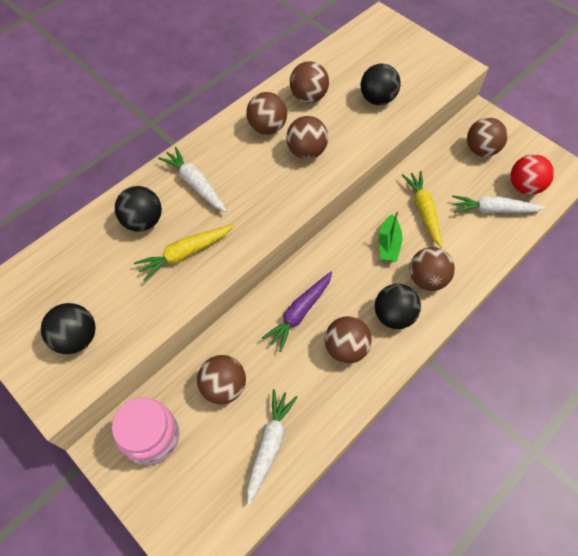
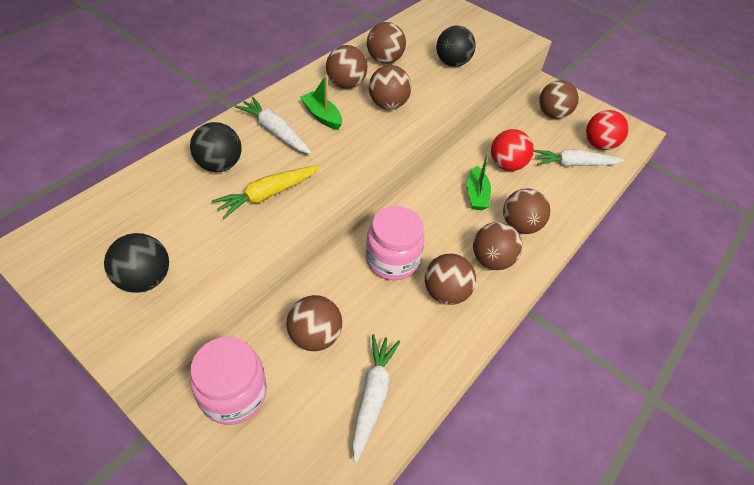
camera: 10 degrees left, 10 degrees down
(241, 166) = (322, 116): none -> green boat
(299, 313) = (392, 260): purple carrot -> pink jar
(393, 315) = (491, 260): black ball -> brown ball
(423, 210) = (506, 165): yellow carrot -> red ball

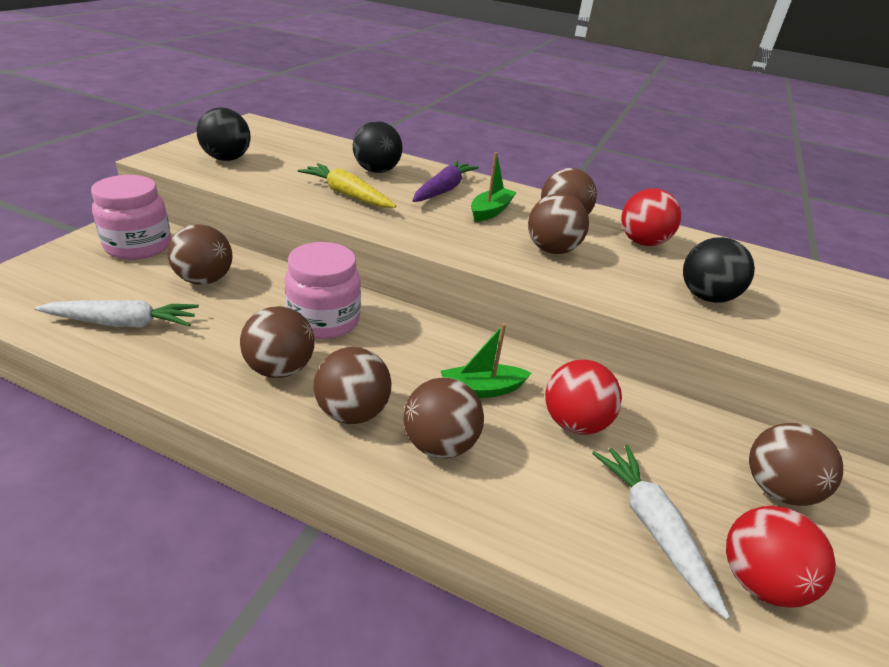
camera: 75 degrees right, 15 degrees down
(274, 131) = (443, 190): white carrot -> purple carrot
(384, 60) = (642, 242): brown ball -> red ball

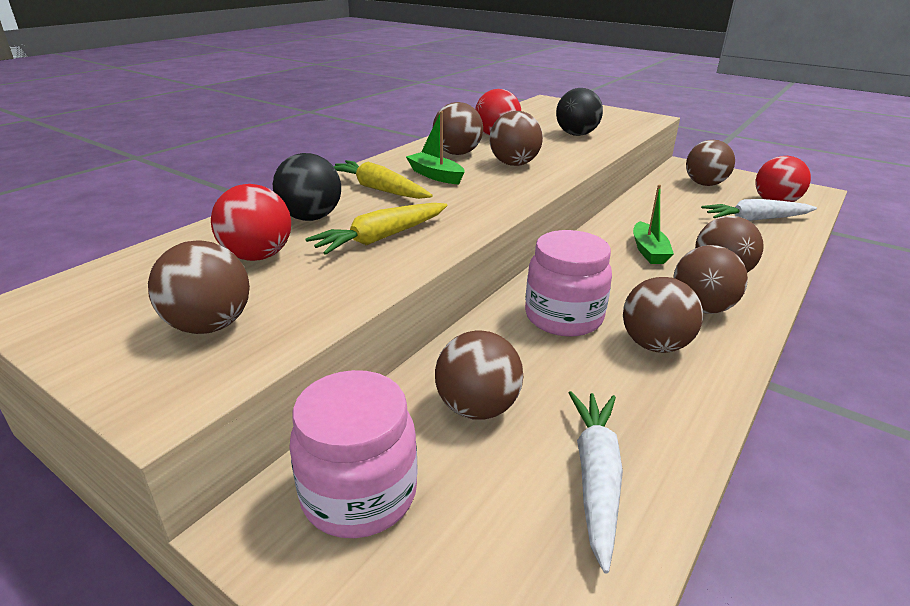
camera: 75 degrees left, 5 degrees down
(227, 159) = (209, 325): black ball -> brown ball
(443, 190) = (378, 189): purple carrot -> yellow carrot
(574, 423) = (673, 225): red ball -> red ball (258, 256)

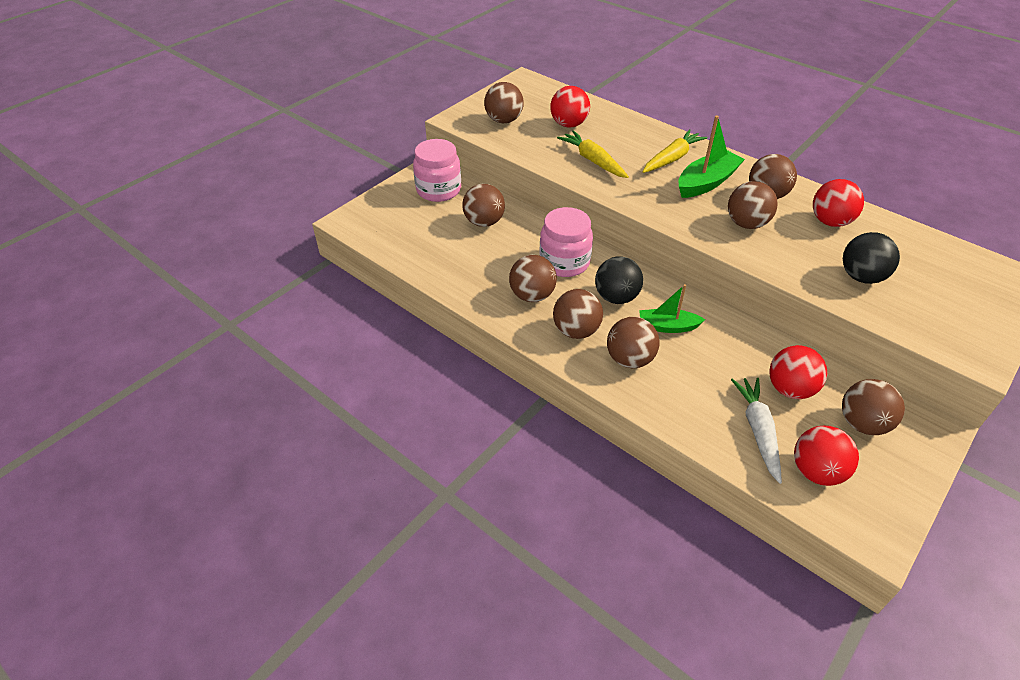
camera: 95 degrees right, 15 degrees up
(311, 218) = (620, 136): black ball -> black ball (616, 297)
(435, 175) = (706, 182): green boat -> green boat, size x1.51
(595, 477) = (434, 252): white carrot -> none
(690, 204) = (790, 389): none -> red ball

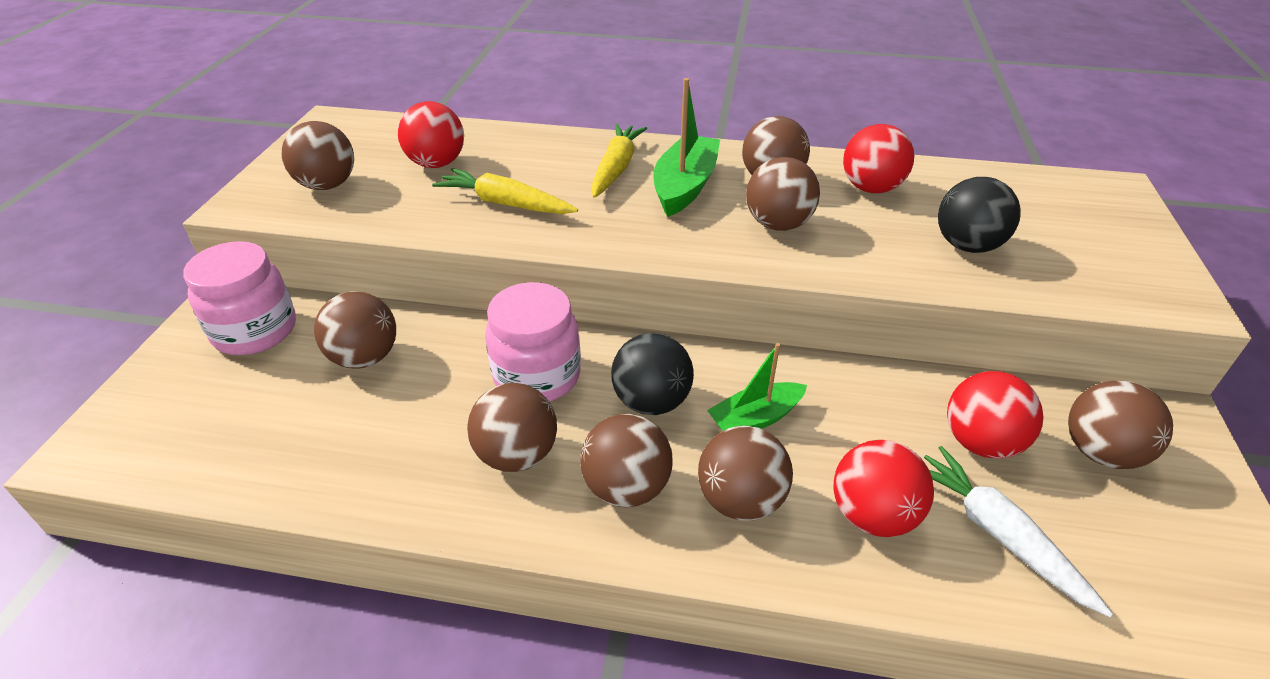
camera: 30 degrees left, 5 degrees down
(816, 471) = (1119, 562): red ball -> red ball (872, 515)

